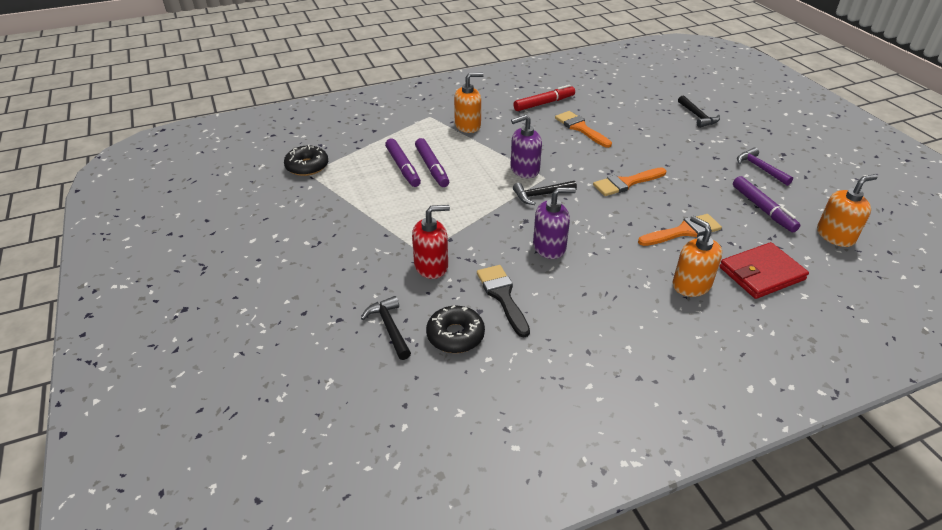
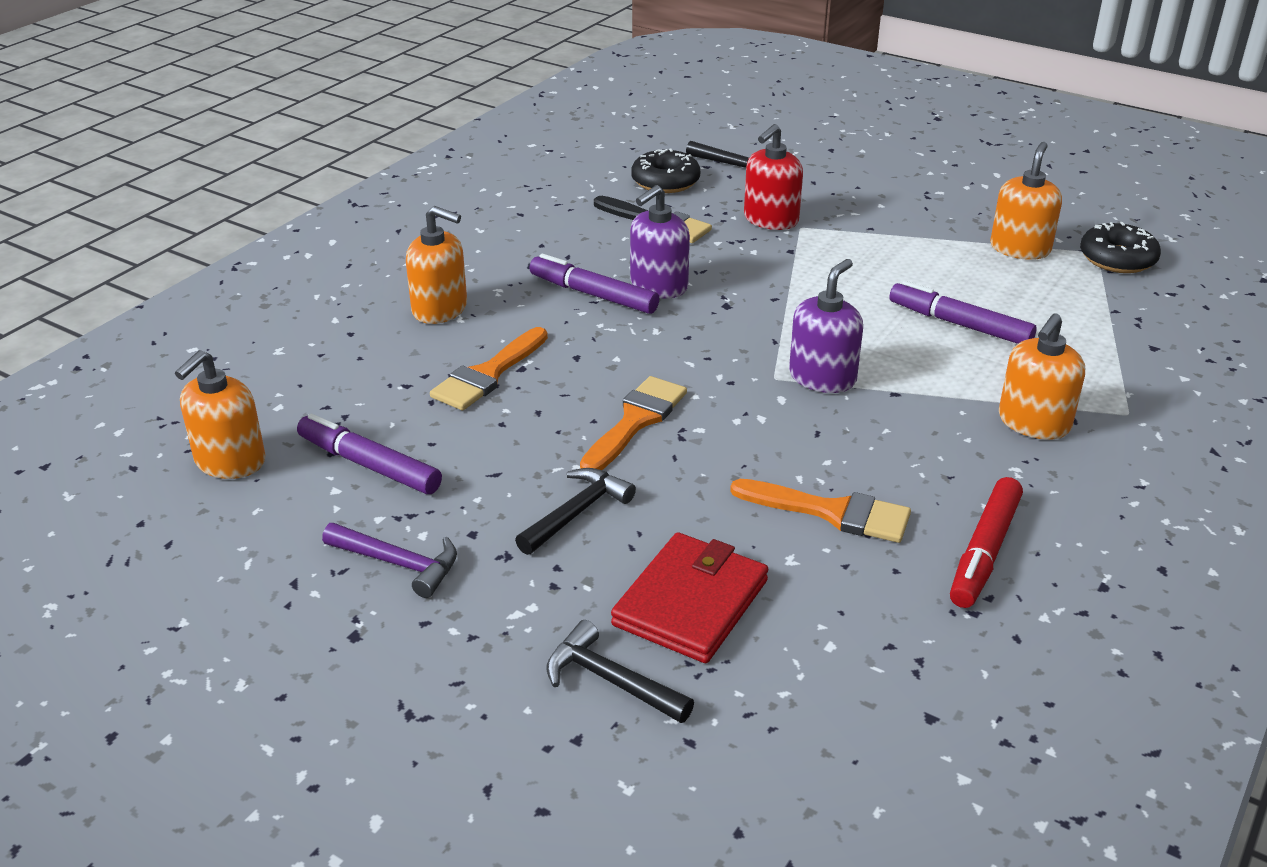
camera: 145 degrees right, 5 degrees down
(337, 189) = (1020, 249): none -> orange soap dispenser
(403, 167) = (997, 308): purple marker -> purple marker (593, 295)
(541, 195) = (748, 347): black hammer -> black hammer (577, 513)
(761, 273) = (346, 357): red wallet -> red wallet (691, 602)

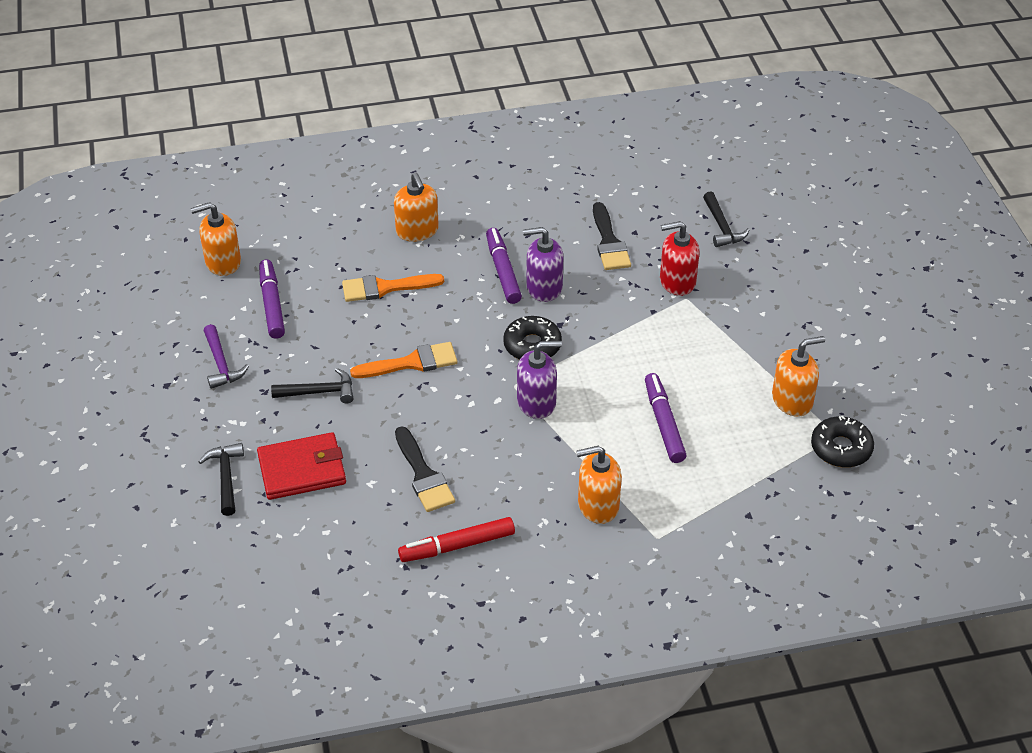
camera: 45 degrees right, 10 degrees up
(665, 181) = (661, 213): black donut -> black donut (532, 345)
(832, 512) = (423, 475): orange brush -> black brush

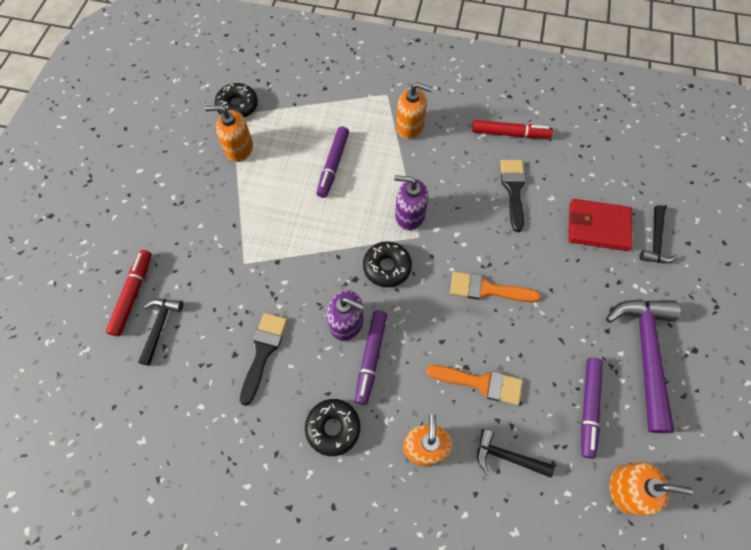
camera: 155 degrees left, 20 degrees up
(221, 364) = (645, 354): purple hammer -> purple hammer, size x1.89
(319, 392) = (569, 290): black hammer -> black hammer (507, 456)
(507, 217) = (333, 428): none -> black donut
(677, 281) = (239, 283): red soap dispenser -> none
(772, 239) = (133, 295): none -> red marker

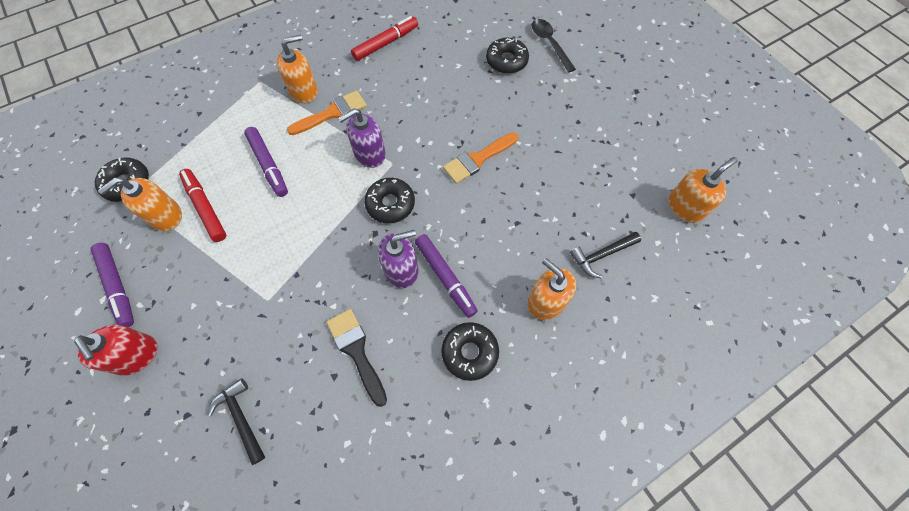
camera: 45 degrees left, 0 degrees up
(133, 295) = (184, 417): red marker -> red marker (205, 208)
(143, 229) = (137, 355): none -> red soap dispenser
(481, 383) = (537, 224): orange brush -> orange brush (332, 113)
(513, 189) = (427, 79): black brush -> none
(588, 407) = (615, 178): purple marker -> purple marker (118, 286)
(598, 226) = (506, 61): red wallet -> black donut
(645, 354) = (613, 117): purple hammer -> none
(655, 241) = (549, 43): black hammer -> black spoon

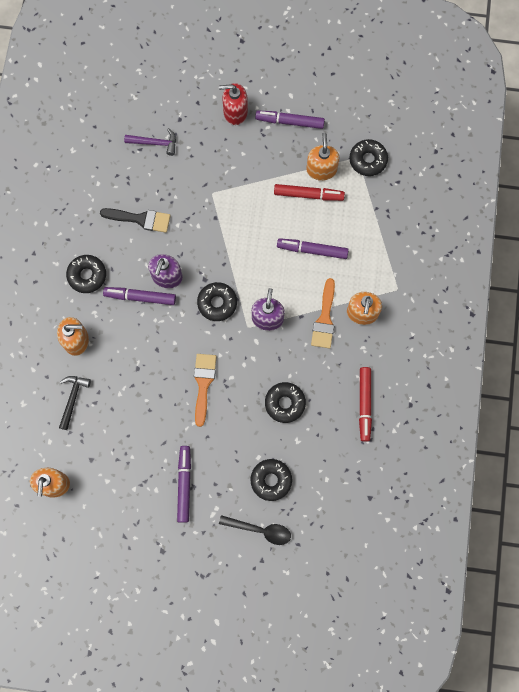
camera: 130 degrees right, 10 degrees up
(241, 418) = (155, 143): black hammer -> purple hammer
(436, 92) = (285, 403): none -> black donut
(573, 112) = (184, 484): none -> purple marker

